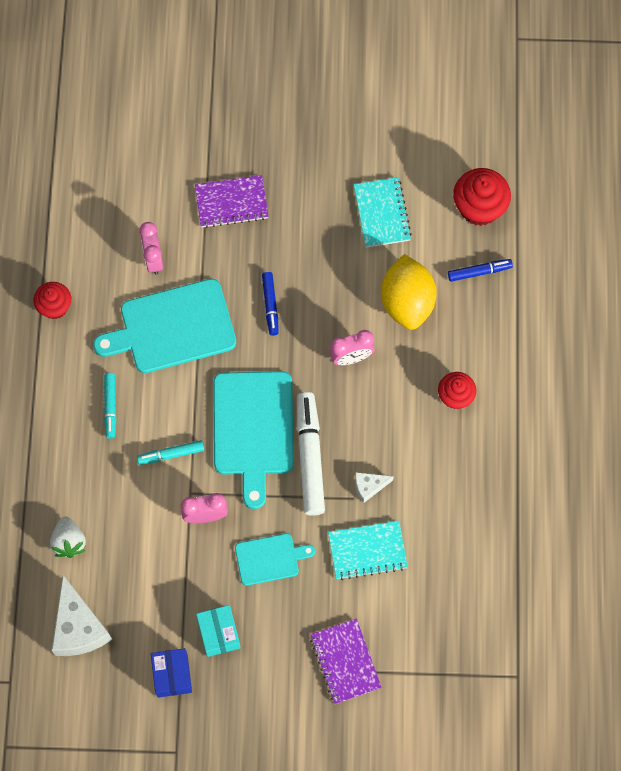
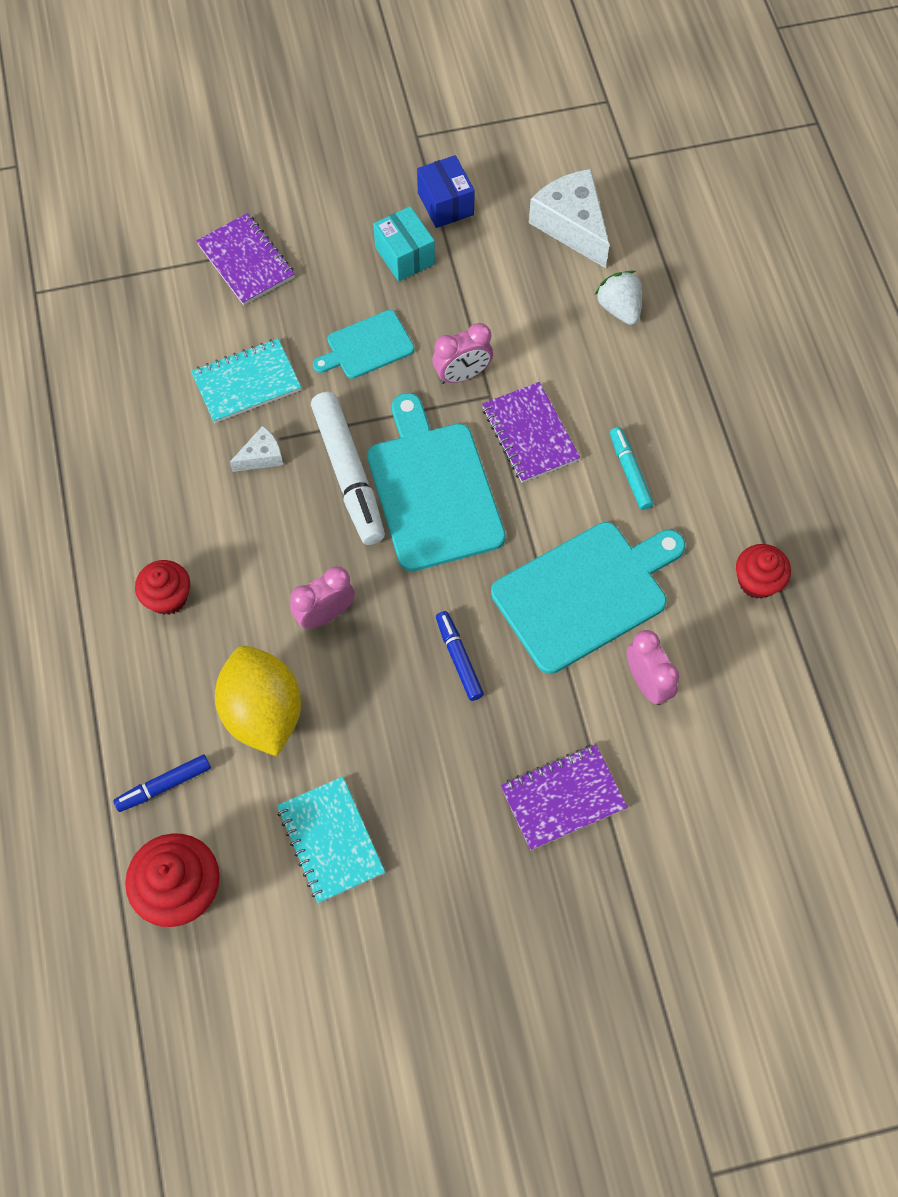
camera: 165 degrees right, 5 degrees down
(171, 454) = (530, 434): turquoise marker -> purple notebook

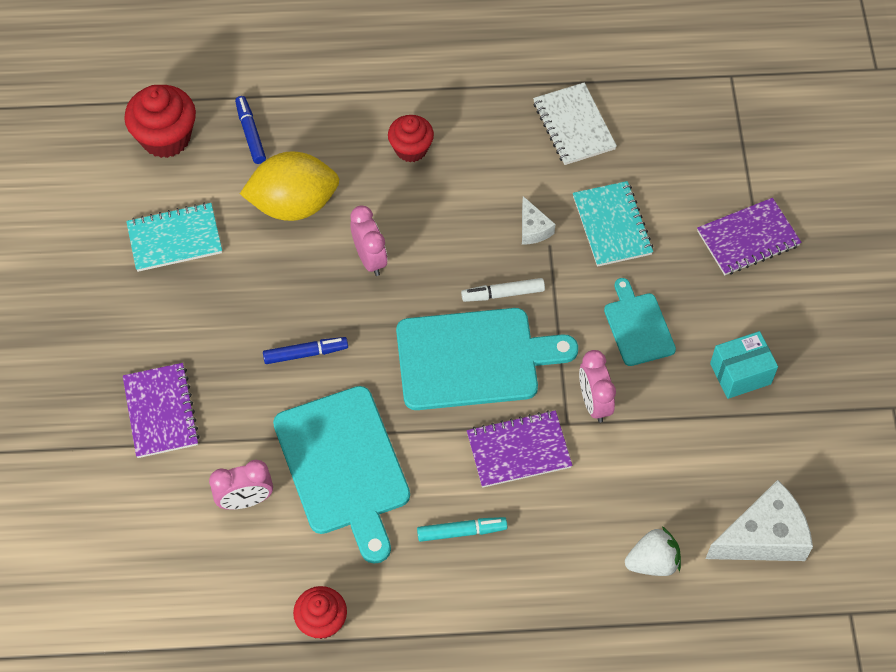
camera: 100 degrees right, 5 degrees down
(118, 434) = (574, 126): none -> white notebook
(349, 474) = (503, 294): white marker -> white marker, size x0.54
(445, 204) = (802, 420): blue box -> none

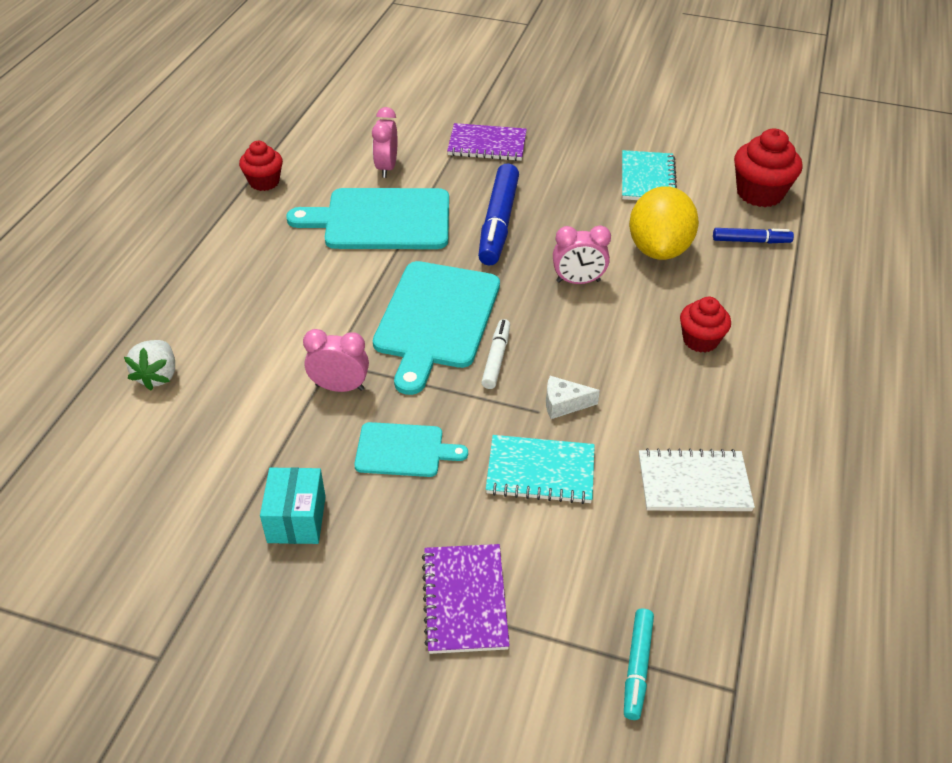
camera: 110 degrees right, 15 degrees down
(305, 353) = (498, 223): blue marker -> blue marker, size x1.85
(461, 531) = (278, 268): turquoise marker -> turquoise marker (637, 667)
(518, 450) = (326, 321): purple notebook -> none
(763, 536) = (114, 466): white cheese -> none

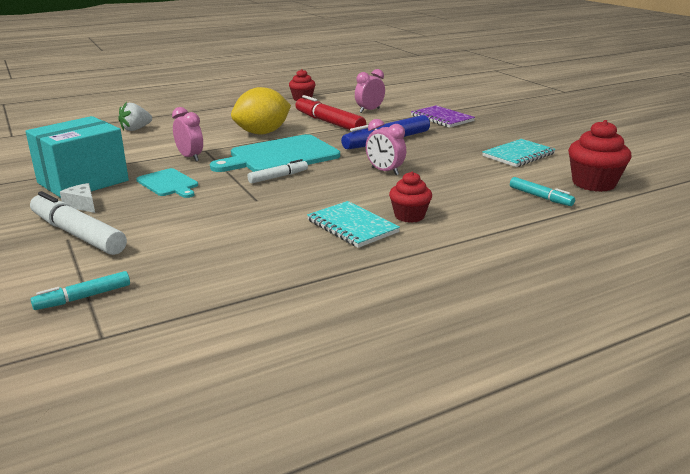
camera: 45 degrees right, 20 degrees down
(296, 519) = (83, 182): turquoise box -> turquoise box, size x1.83
(381, 219) = (329, 122): turquoise cutting board -> red marker
(465, 600) = (77, 234): purple notebook -> white marker
(540, 471) = (208, 216): turquoise notebook -> turquoise notebook (352, 226)
(564, 404) = (274, 203): white cheese -> white cheese (82, 205)
(658, 249) = (464, 178): yellow lemon -> yellow lemon (262, 133)
(693, 483) = (274, 258): white notebook -> none
(751, 241) = (540, 197): blue marker -> turquoise marker

